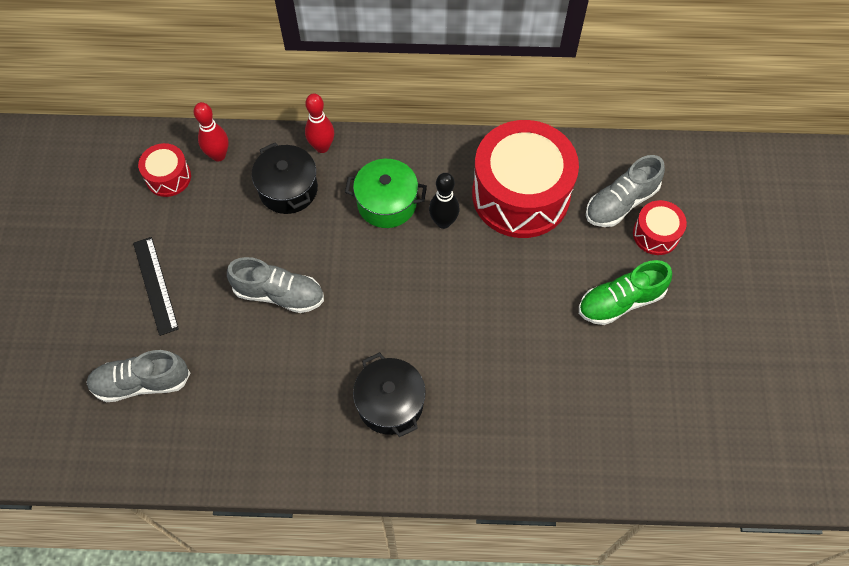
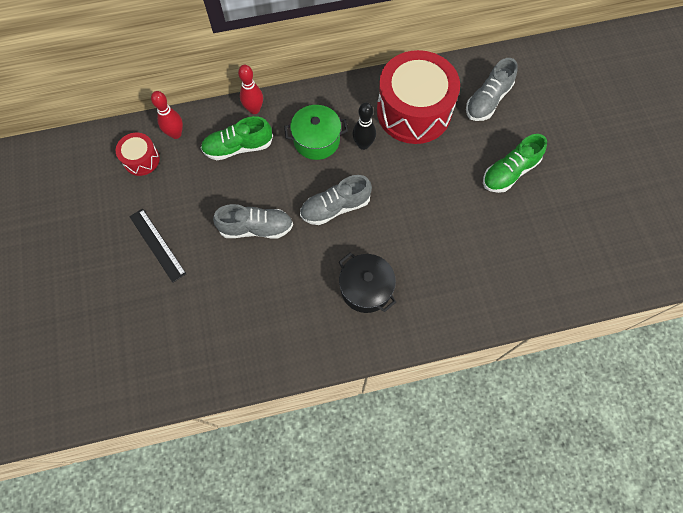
camera: 15 degrees left, 5 degrees up
(141, 382) = (170, 322): grey shoe -> grey shoe (335, 207)
(288, 189) = (238, 147): black pot -> green shoe
(656, 234) = (519, 117): red drum -> none

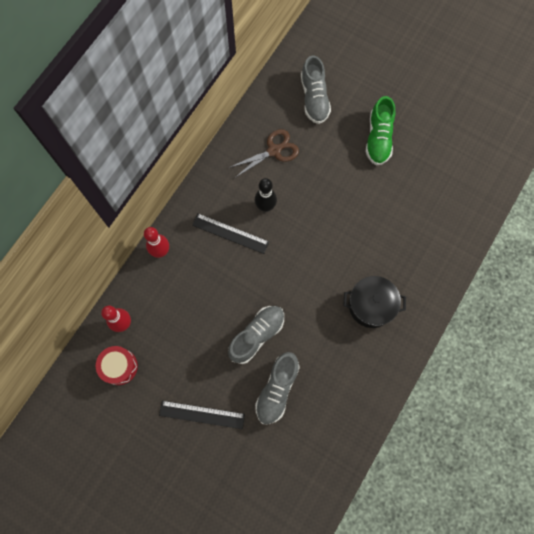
camera: 45 degrees left, 5 degrees up
(238, 147) = (180, 290): green shoe -> none
(316, 140) = (230, 233): green pot -> black ruler
(335, 207) = (294, 269): grey shoe -> grey shoe (277, 389)
(414, 111) = (274, 151): red drum -> brown scissors

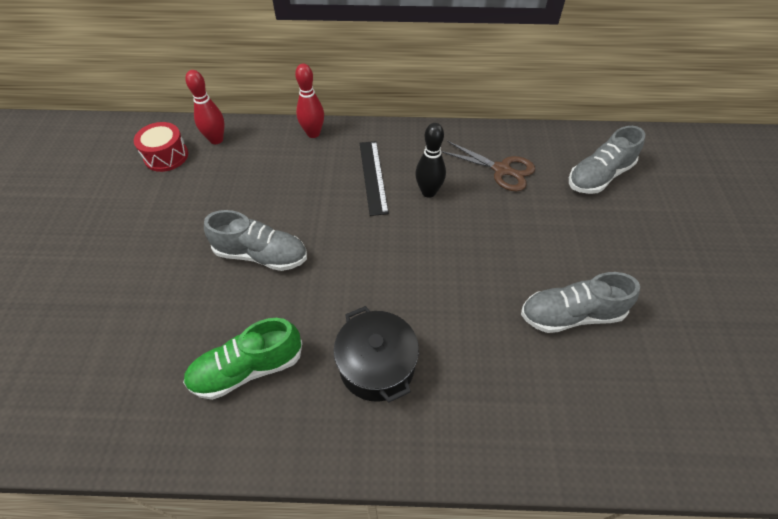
camera: 60 degrees right, 20 degrees down
(202, 414) = (135, 247): black ruler -> none
(277, 389) = (197, 308): grey shoe -> grey shoe (571, 315)
(378, 138) = (617, 262): green shoe -> green shoe (248, 369)

